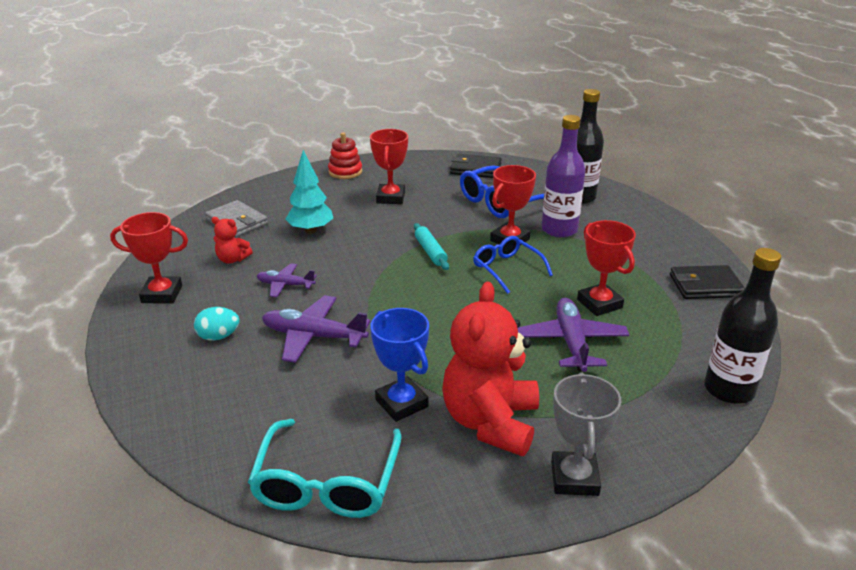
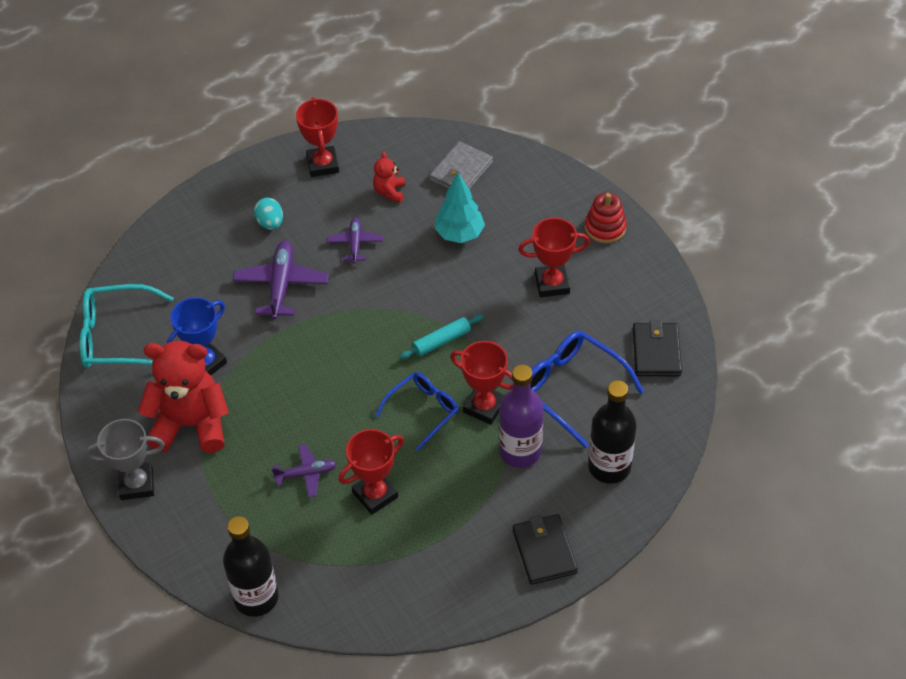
camera: 80 degrees right, 20 degrees up
(571, 342) = (306, 474): purple plane -> purple plane, size x0.60
(705, 286) = (430, 592): black wallet -> black wallet (544, 551)

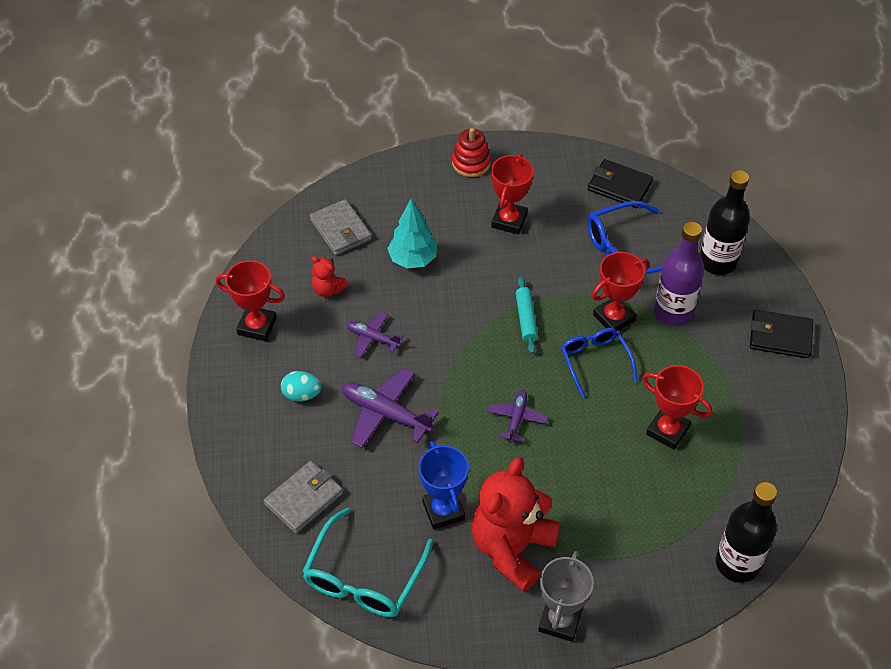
camera: 65 degrees left, 0 degrees up
(170, 268) = (304, 499): none -> grey wallet
(306, 474) = (619, 474): purple plane -> purple plane (516, 418)
(375, 495) = (667, 431): red trophy -> red trophy turned 45 degrees counterclockwise

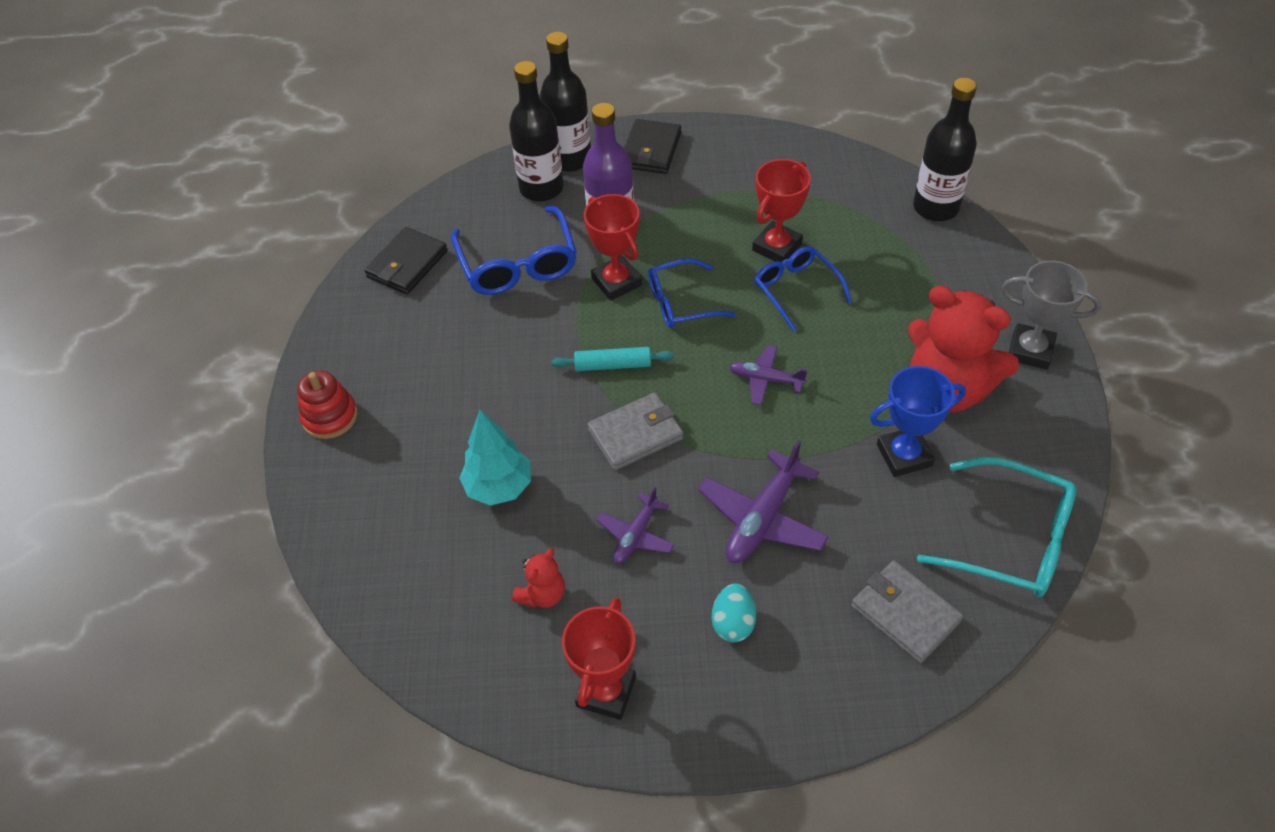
camera: 85 degrees left, 0 degrees up
(340, 230) = (428, 581): grey wallet -> grey wallet (635, 434)
(509, 221) = (445, 377): red trophy -> none
(617, 443) = (796, 290): none -> blue glasses
(758, 279) = (570, 159): none -> black bottle

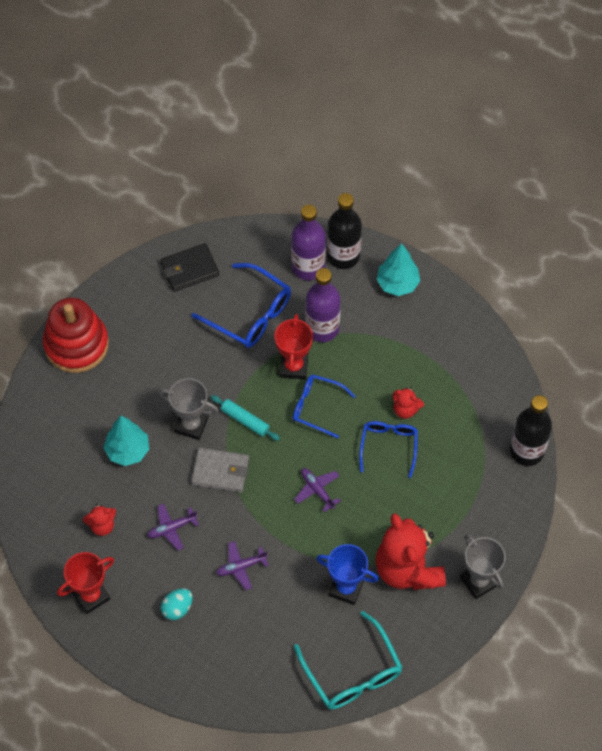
camera: 35 degrees right, 10 degrees up
(330, 416) = (76, 344): red stacking toy -> red stacking toy, size x1.77
(518, 264) = (250, 313): blue glasses -> blue glasses turned 75 degrees counterclockwise
(541, 188) = (308, 267): black bottle -> purple bottle
(553, 409) = (191, 425): none -> grey trophy
(650, 150) = (397, 283): black wallet -> turquoise tree
(762, 519) = (240, 567): purple plane -> purple plane, size x0.60
(777, 247) = (405, 409): red trophy -> red teddy bear
(905, 613) = (262, 667): grey wallet -> none

